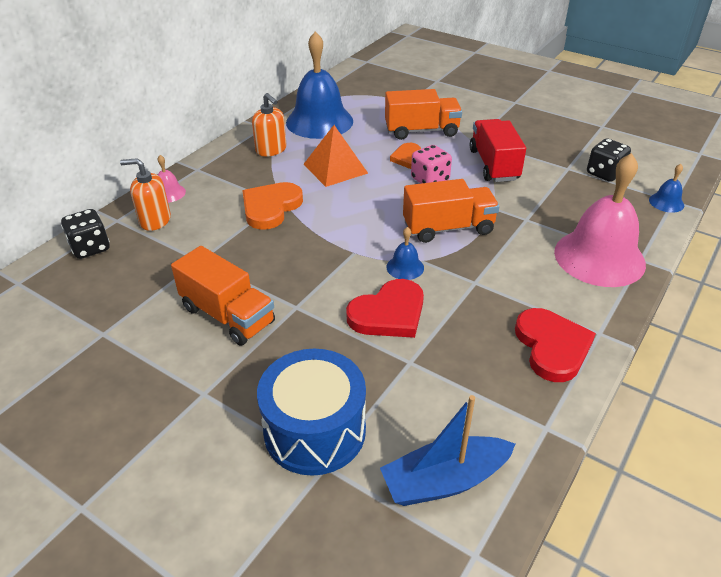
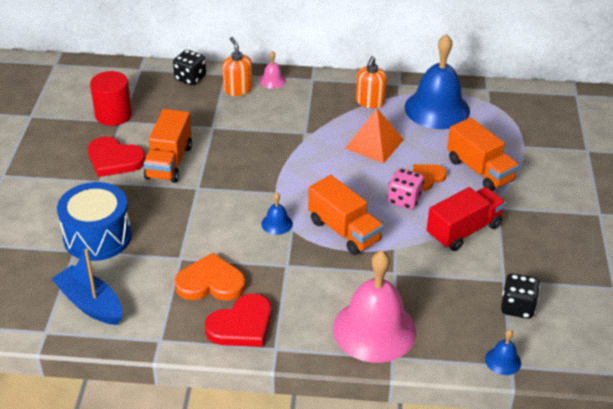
camera: 60 degrees right, 0 degrees up
(81, 336) = (113, 115): none -> red cylinder
(270, 207) = (295, 133): orange heart -> orange heart (210, 282)
(388, 313) = (220, 232): red heart -> red heart (114, 160)

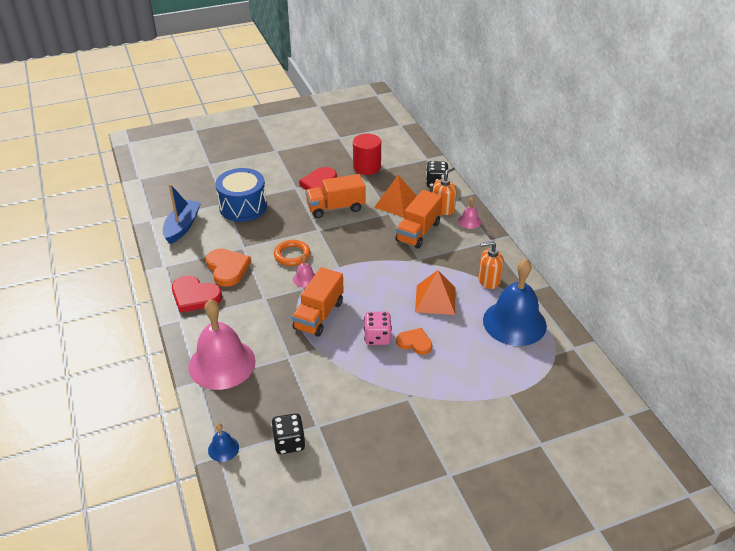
camera: 65 degrees right, 0 degrees up
(200, 116) = (397, 203): none -> orange pyramid
(227, 221) = (292, 255): none -> orange ring
(277, 223) = (305, 278): blue bell -> pink bell
(464, 231) = (363, 384): red truck -> none
(479, 170) = (450, 373): orange truck -> orange truck (418, 232)

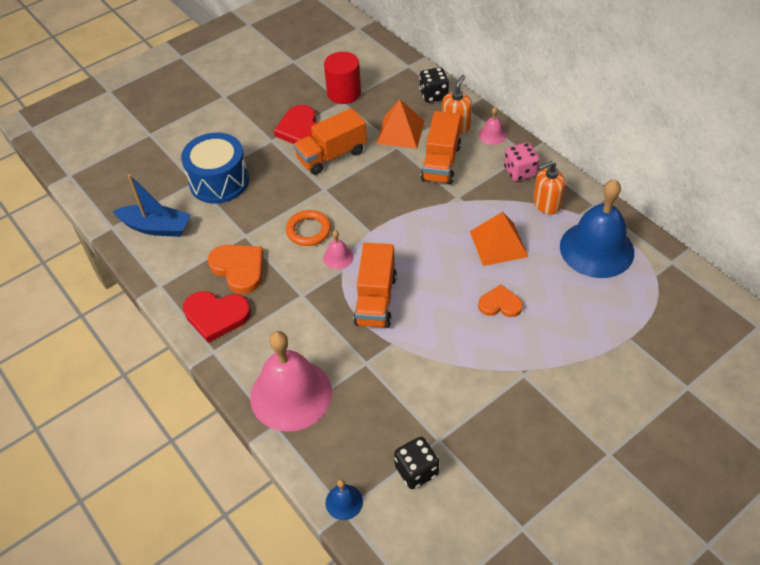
camera: 15 degrees left, 10 degrees up
(182, 227) = (156, 227): blue boat -> blue boat turned 105 degrees clockwise
(377, 337) = (455, 309): pink dice -> pink dice (520, 172)

